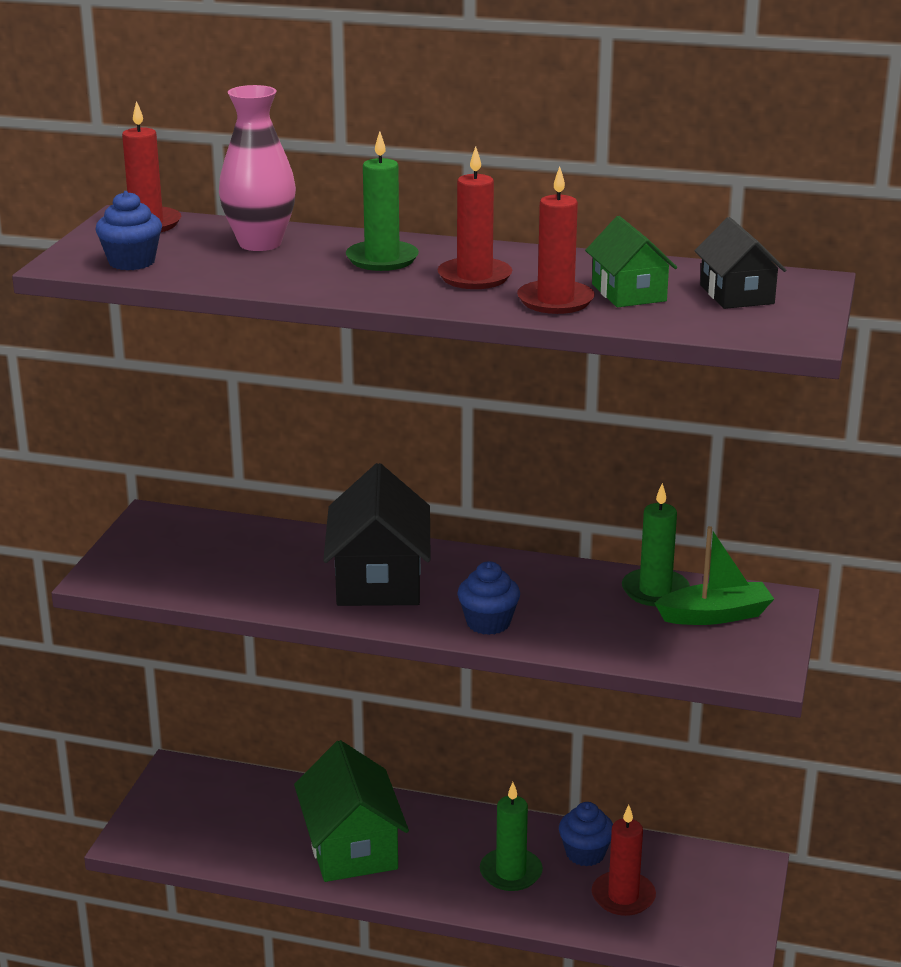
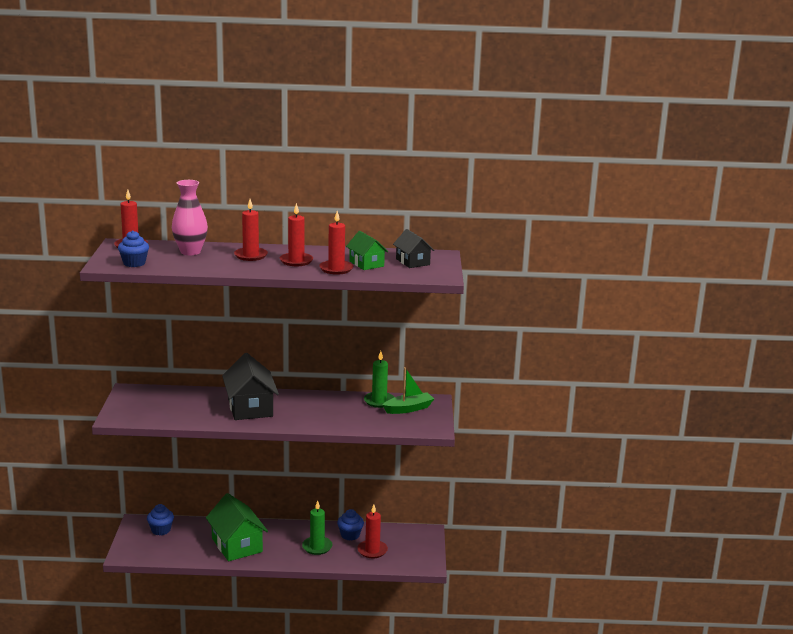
camera: 15 degrees left, 5 degrees down
(382, 259) = (251, 256): green candle -> red candle
(488, 623) = (307, 421): blue cupcake -> blue cupcake (161, 530)

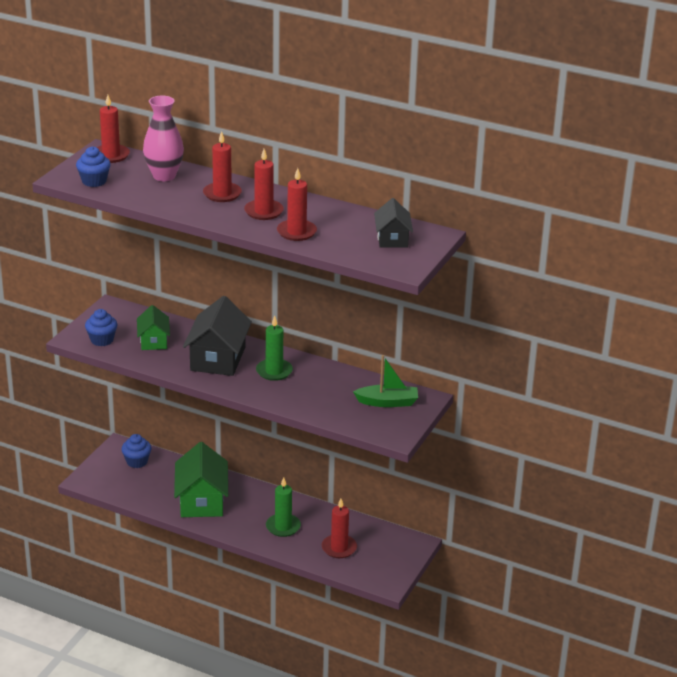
camera: 25 degrees right, 10 degrees up
(350, 535) = (328, 523): blue cupcake -> blue cupcake (102, 340)
(366, 264) = (337, 231): green house -> green house (153, 341)
(379, 401) = (362, 384): green candle -> green candle (274, 371)

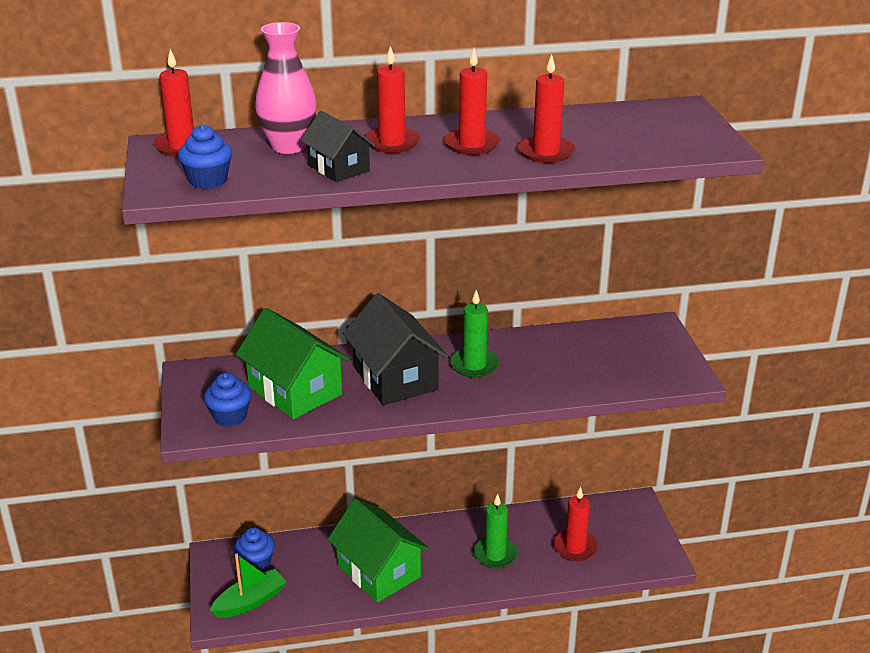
camera: 35 degrees left, 0 degrees up
(153, 341) = (295, 390): green house -> green house, size x1.72
(387, 402) = (630, 346): green boat -> green boat (250, 601)
(392, 239) = (652, 125): black house -> black house (338, 168)

